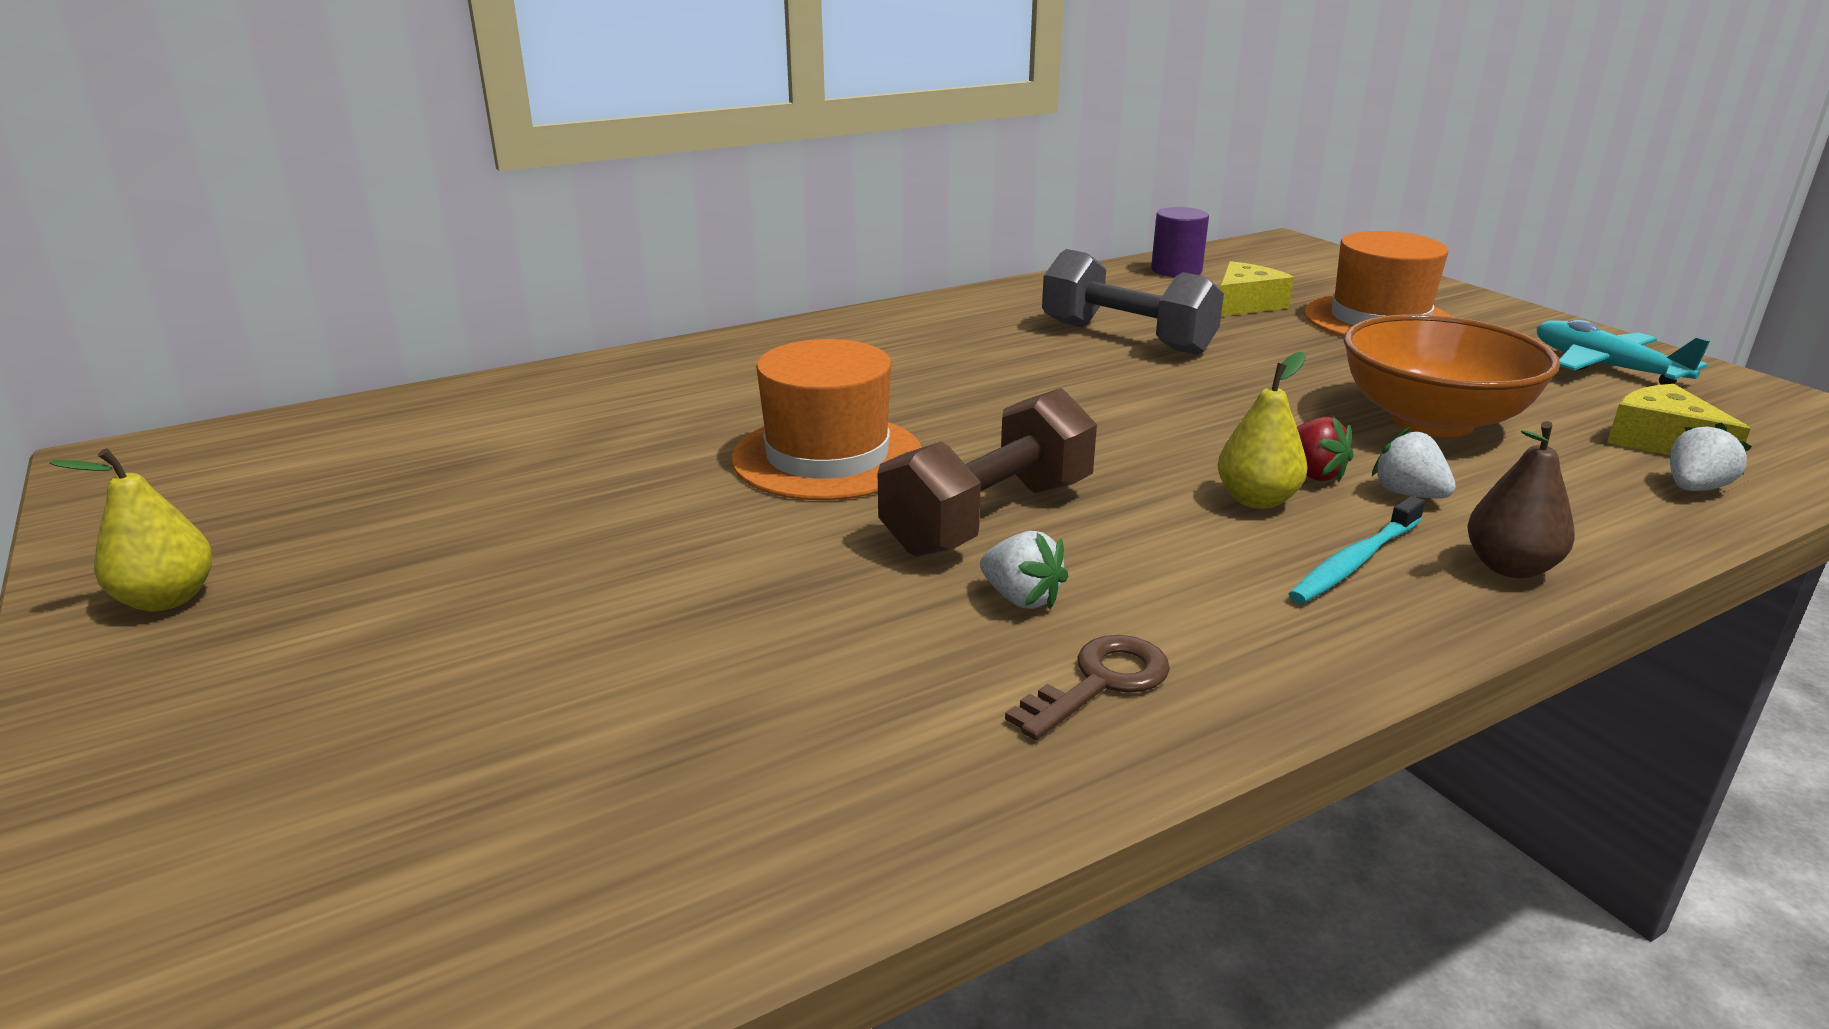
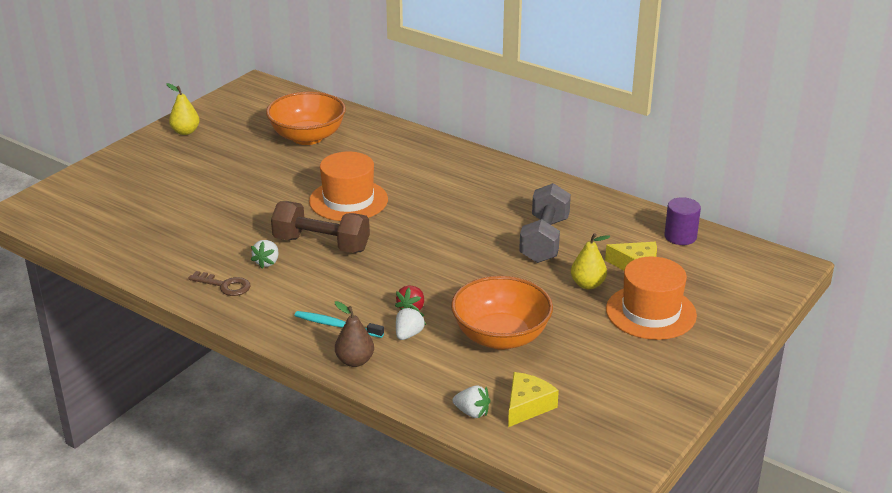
camera: 65 degrees right, 5 degrees up
(489, 448) = (307, 137): none -> orange bowl
(1256, 500) = (376, 298): yellow pear -> yellow pear (588, 284)
(1605, 367) = (635, 392): turquoise plane -> none

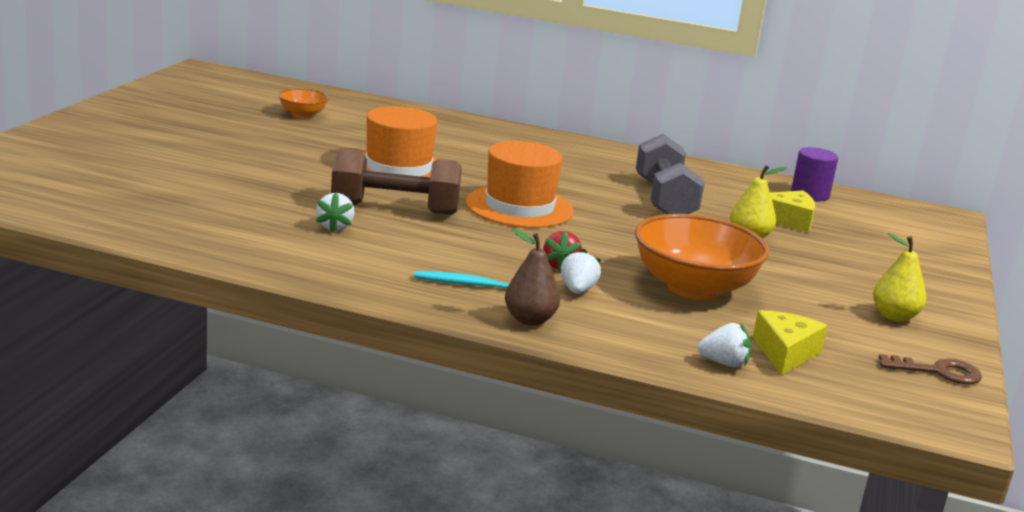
camera: 20 degrees left, 10 degrees down
(185, 131) = (135, 109): yellow pear -> yellow pear (894, 316)
(225, 285) = (292, 251): brown key -> brown key (938, 372)
(307, 137) = (302, 115): orange bowl -> orange bowl, size x0.49
(651, 312) = (842, 259): orange hat -> orange hat (519, 207)

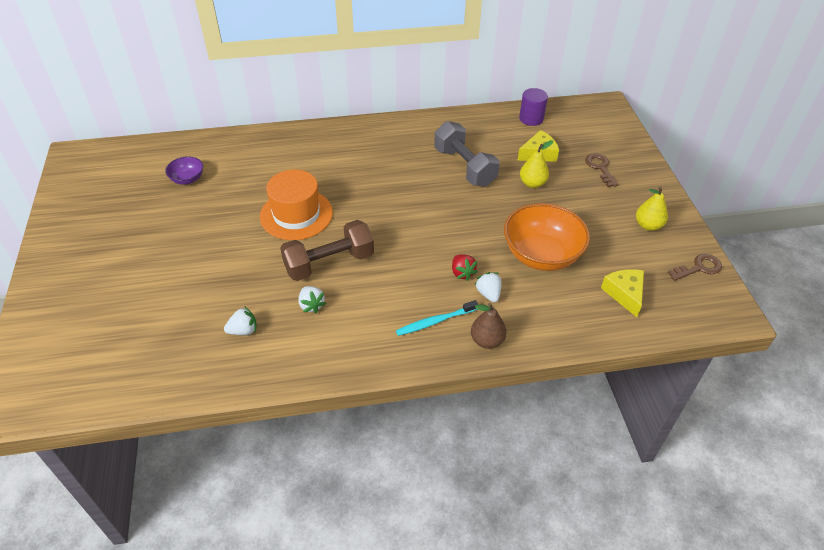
camera: 25 degrees left, 25 degrees up
(302, 115) = (187, 179): orange bowl -> purple bowl
(519, 207) = (395, 220): orange hat -> none
(724, 363) = (605, 323): white strawberry -> white strawberry (243, 330)
(872, 255) = (600, 168): none -> brown key

